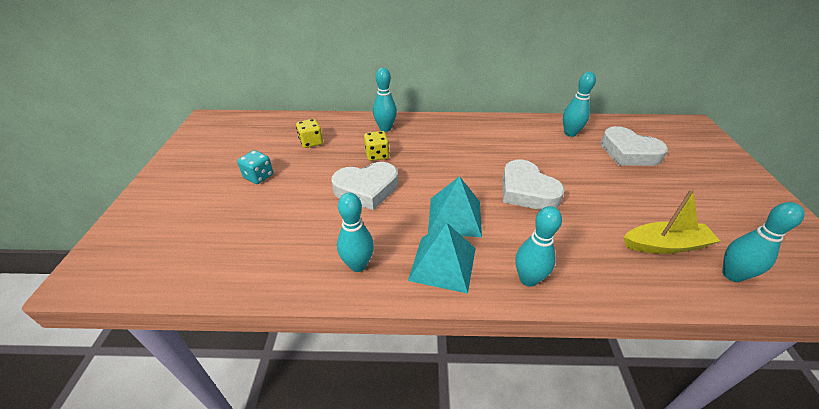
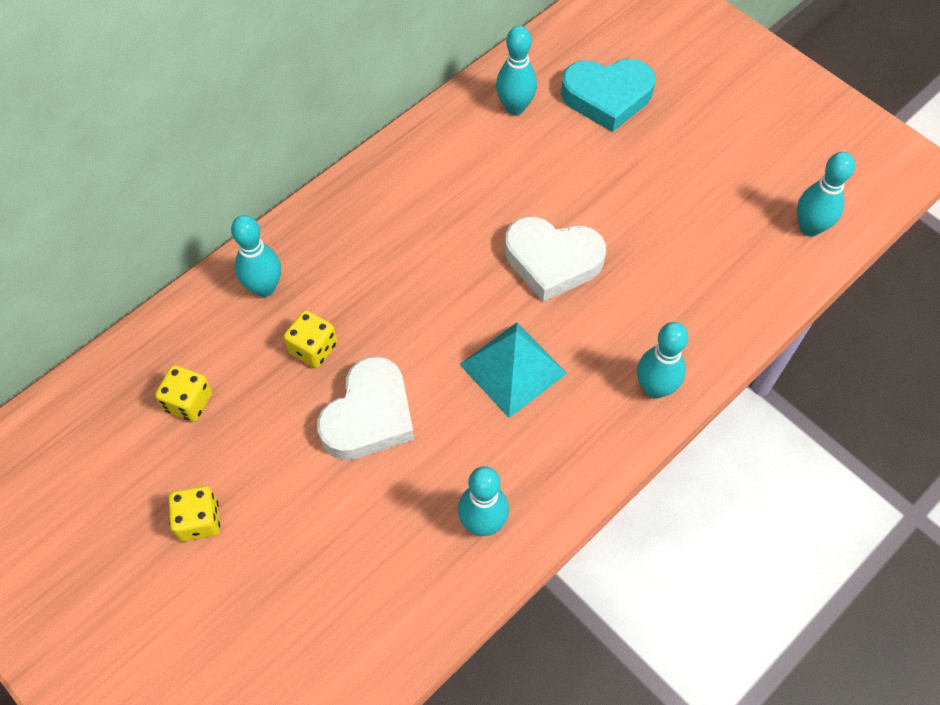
camera: 45 degrees left, 20 degrees up
(259, 176) = (199, 521): turquoise dice -> yellow dice
(442, 263) = (562, 442): turquoise pyramid -> none
(628, 152) = (607, 97): white heart -> turquoise heart
(665, 245) = (736, 233): yellow boat -> none

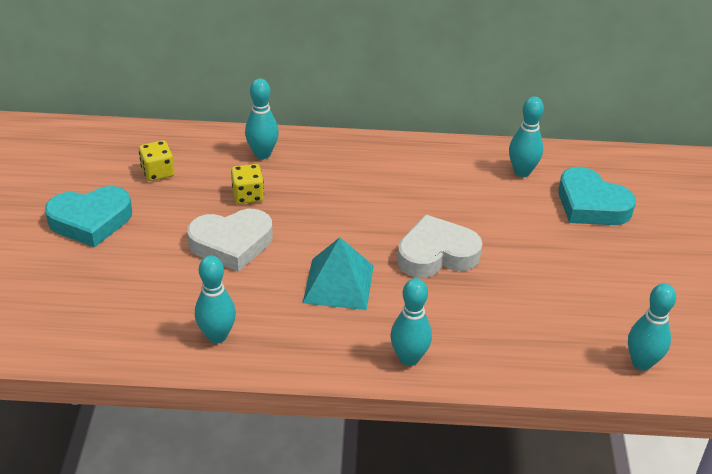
camera: 45 degrees right, 20 degrees down
(199, 521) = (91, 221): yellow dice -> turquoise heart
(552, 261) = (436, 254): white heart -> white heart turned 105 degrees clockwise

